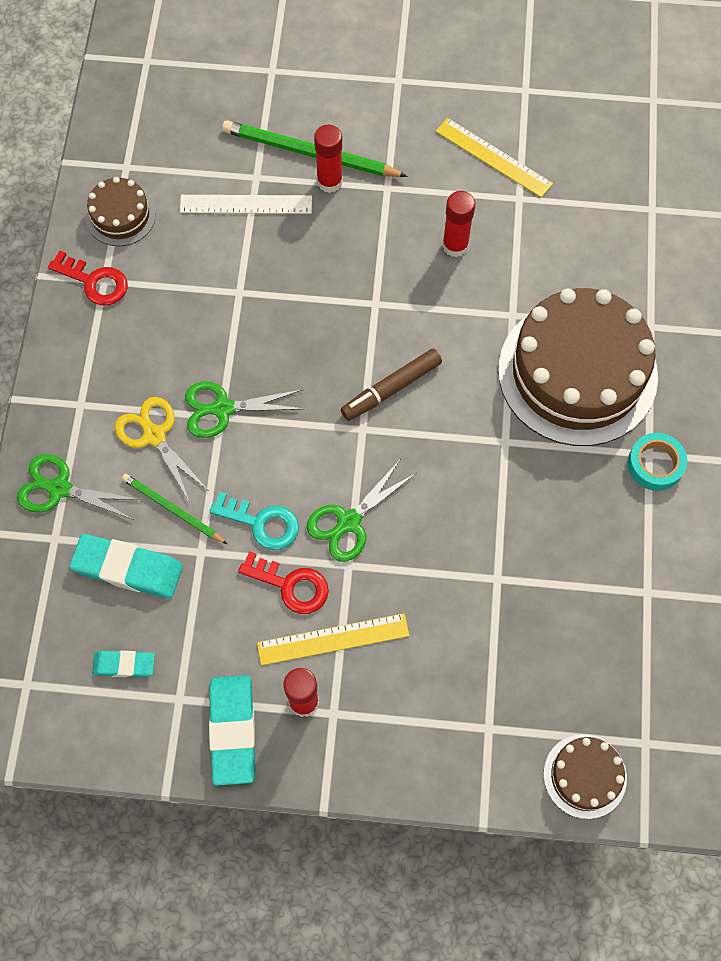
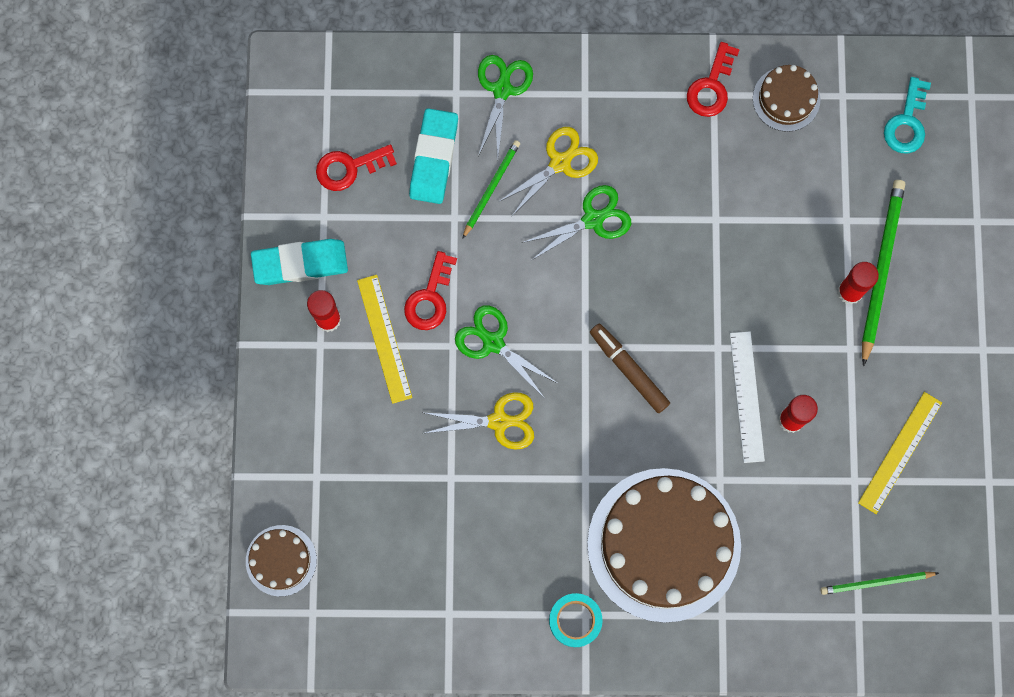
camera: 85 degrees right, 10 degrees up
(124, 665) = (349, 168): turquoise eraser -> red key
(223, 409) = (593, 219): green scissors -> green scissors turned 75 degrees clockwise
(246, 204) = (813, 214): white ruler -> white ruler (747, 396)
(262, 523) = (485, 267): turquoise key -> turquoise key (907, 123)
(437, 523) = (499, 421): none -> yellow scissors
(619, 191) = (876, 583): none -> green pencil

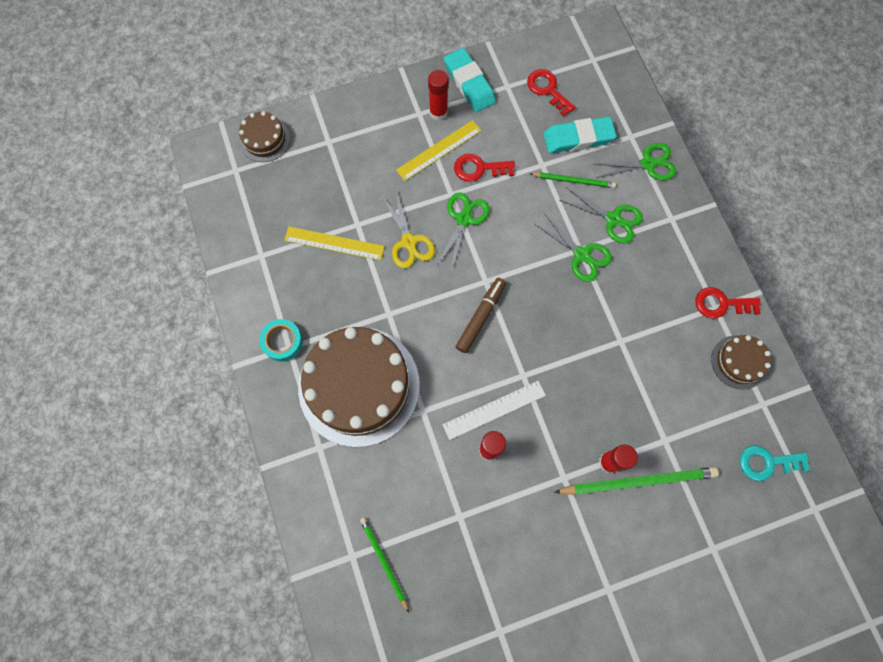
camera: 70 degrees right, 5 degrees down
(560, 163) = (613, 219): yellow scissors -> green scissors
(900, 452) = (496, 546): yellow ruler -> yellow ruler (334, 243)

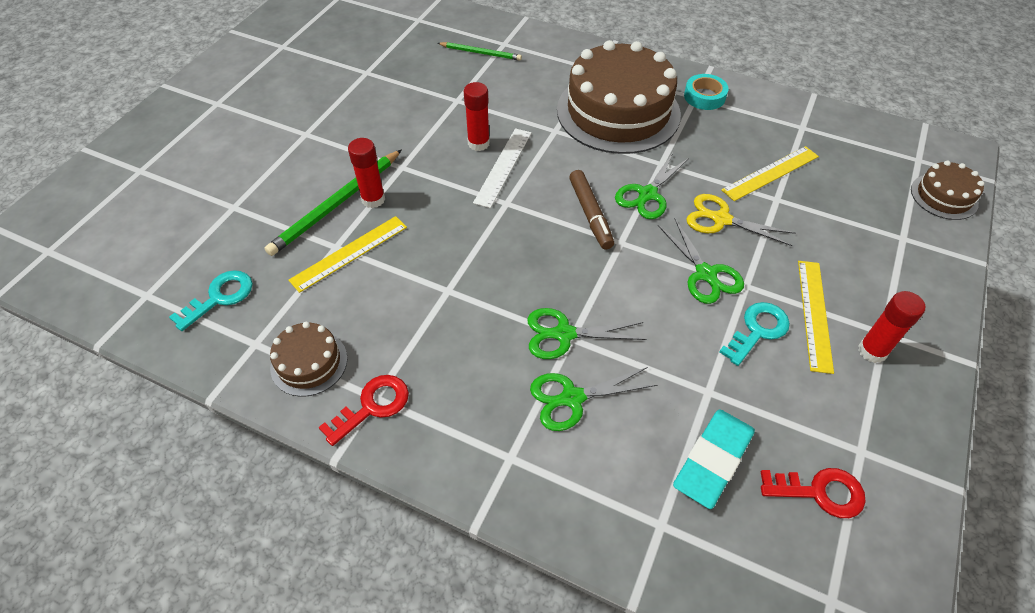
camera: 135 degrees right, 20 degrees down
(469, 83) = (897, 413): turquoise eraser -> none
(479, 168) = (757, 330): red key -> turquoise key
(574, 181) = (657, 403): green pencil -> none
(648, 164) = (603, 504): green scissors -> green scissors (647, 194)
(660, 426) = (349, 253): none -> yellow ruler

